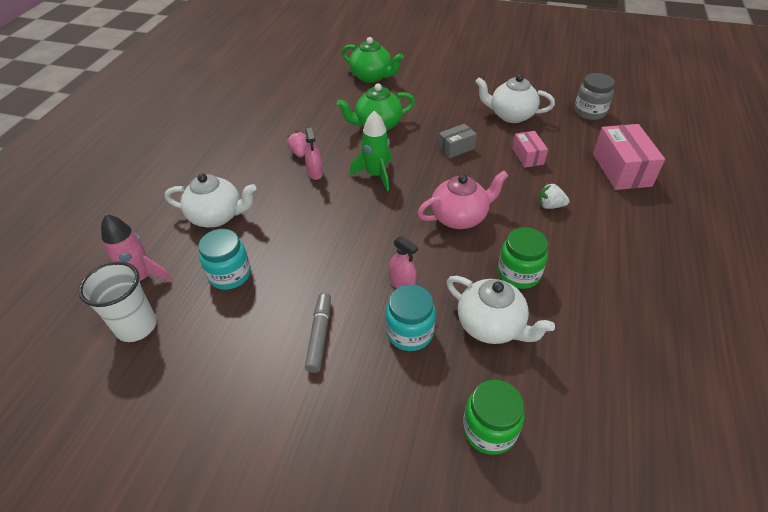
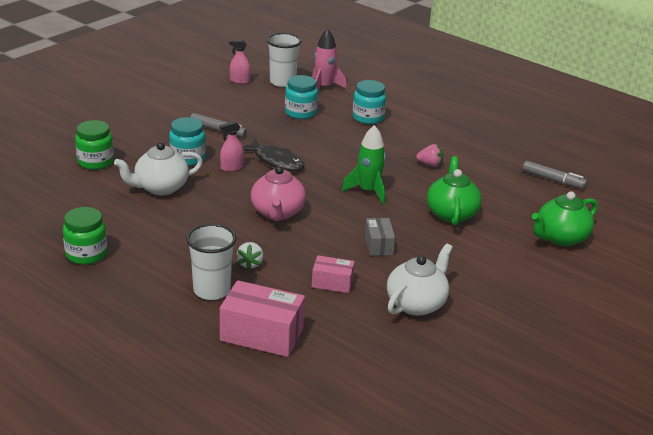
camera: 110 degrees right, 15 degrees down
(217, 216) = (368, 118): white teapot -> turquoise jar
(286, 90) = (553, 180): none -> grey marker
(315, 173) = (393, 165): pink spray bottle -> pink spray bottle (240, 81)
(363, 253) = (276, 161): none -> black fish
(518, 274) = (192, 216): green jar -> green jar (86, 254)
(550, 206) = (250, 264): white strawberry -> white strawberry turned 150 degrees clockwise
(589, 112) = (385, 369): grey jar -> none
(606, 213) = (212, 290): none -> white cup

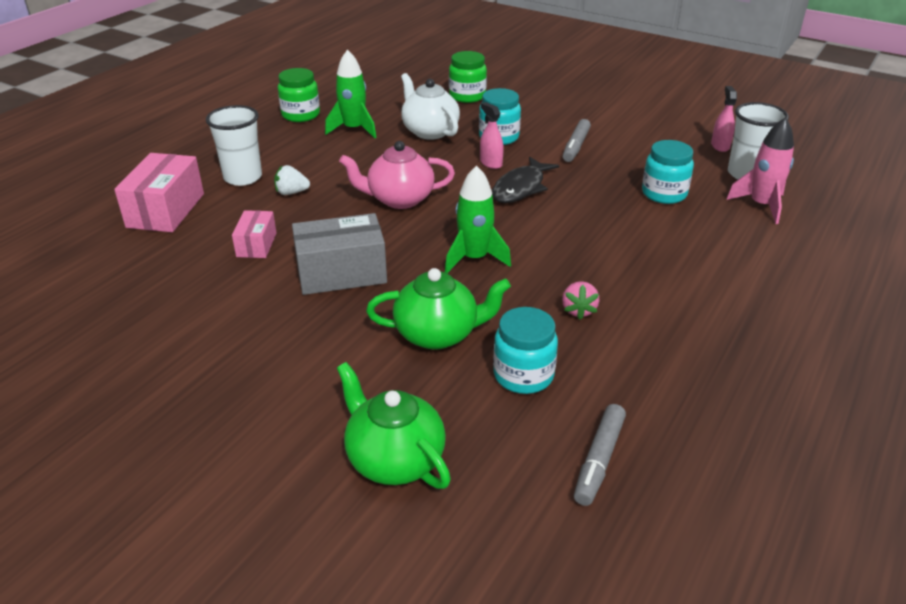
camera: 85 degrees right, 5 degrees up
(137, 225) = (354, 129): none -> green rocket
(368, 118) = (692, 247): turquoise jar -> turquoise jar (523, 375)
(378, 245) = (341, 273): grey box -> grey box, size x1.75
(416, 304) = (211, 307): white teapot -> none

